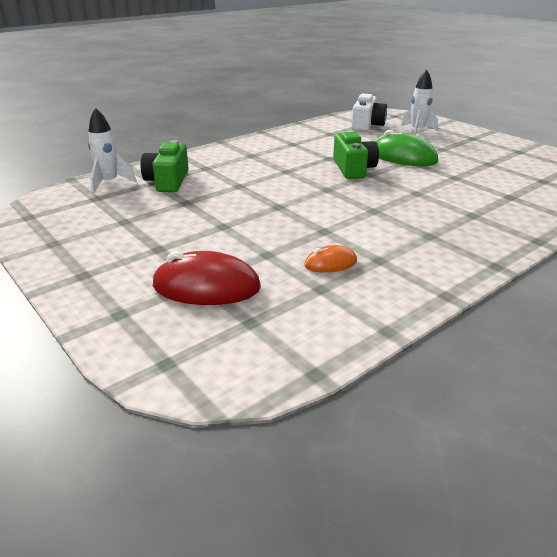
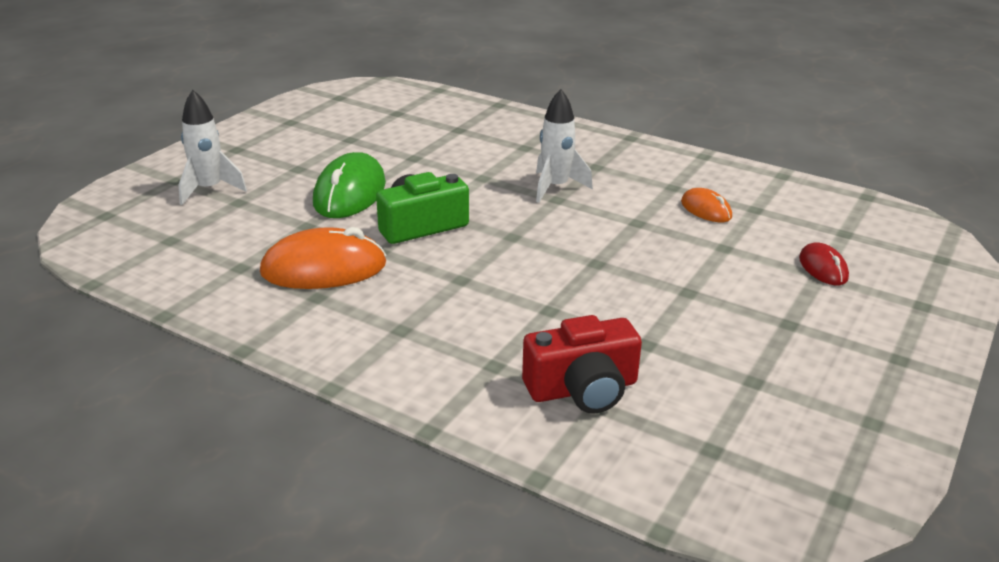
camera: 110 degrees left, 0 degrees up
(109, 183) = (641, 460): white rocket -> white rocket (555, 187)
(168, 181) = (582, 389): green camera -> red camera
(206, 286) = (823, 268): red mouse -> red mouse, size x0.54
(318, 146) = (324, 269): none -> orange mouse
(367, 125) = (176, 236): white camera -> none

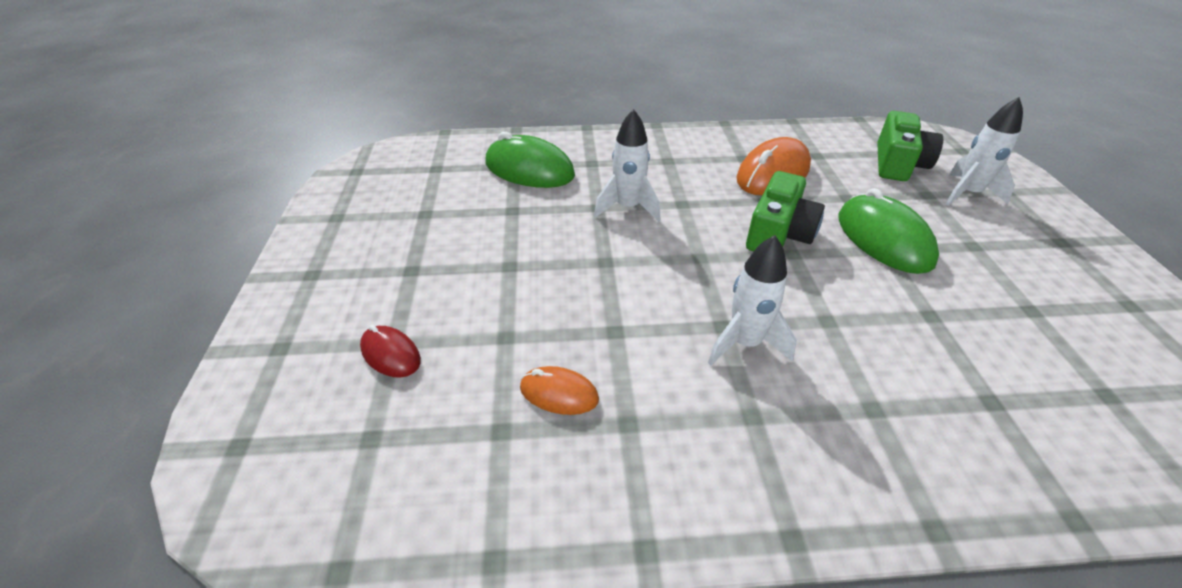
camera: 145 degrees right, 10 degrees up
(193, 229) = (898, 164): none -> green camera
(520, 296) = (627, 208): none -> white rocket
(582, 389) = (529, 169): red camera -> green mouse

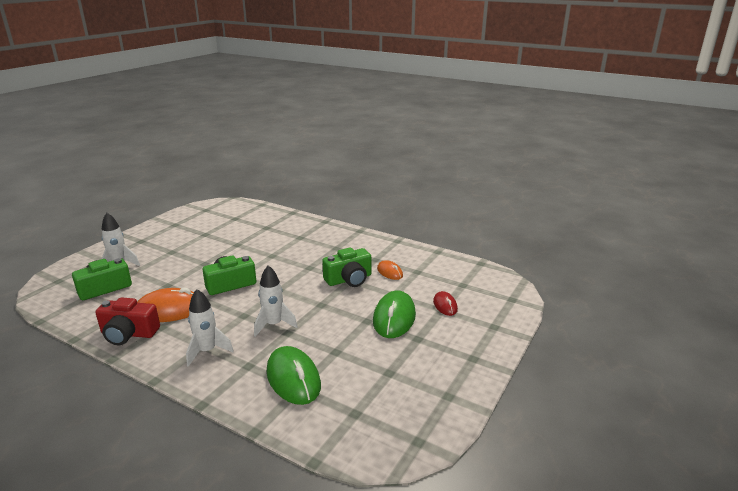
camera: 145 degrees left, 15 degrees down
(618, 332) = (349, 279): none -> green camera
(745, 344) = (310, 260): white rocket -> white rocket (207, 351)
(758, 141) = (128, 334): none -> red camera
(883, 239) = (196, 266): green mouse -> green mouse (394, 318)

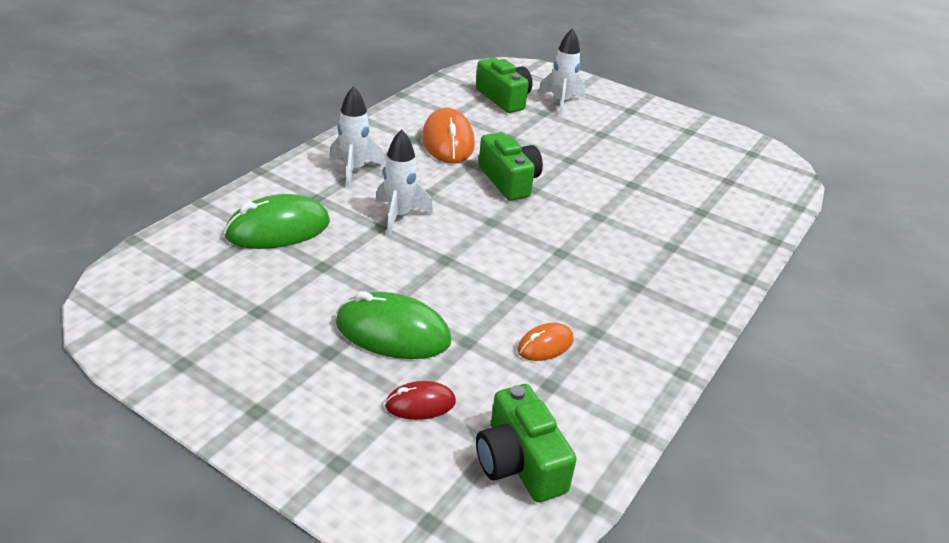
camera: 90 degrees right, 10 degrees up
(128, 334) = (403, 121): red camera -> none
(349, 279) = (520, 293): green camera -> green camera (519, 462)

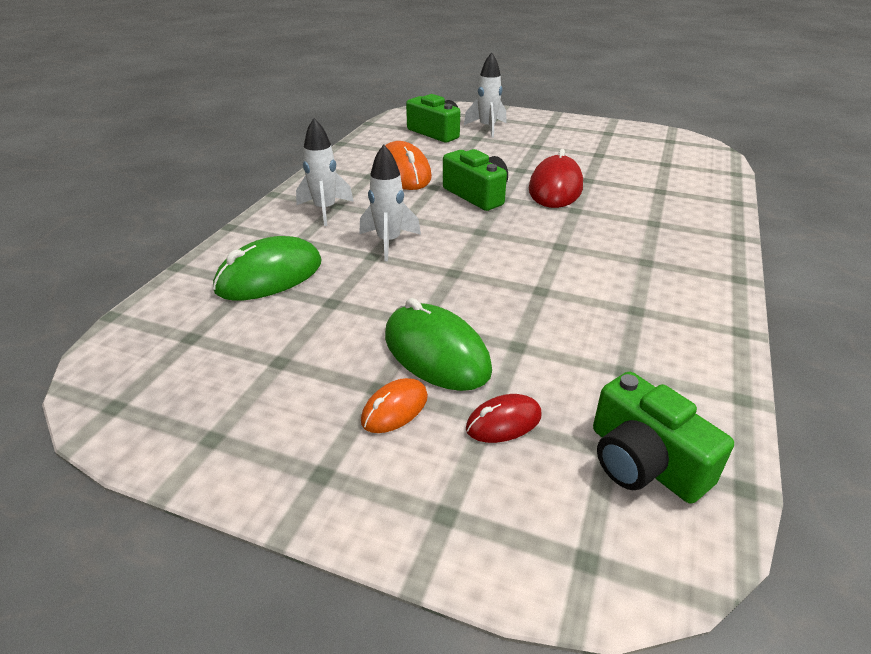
camera: 10 degrees left, 0 degrees up
(393, 332) = (436, 353): green mouse -> green mouse turned 45 degrees clockwise
(545, 345) = (596, 333): orange mouse -> orange mouse (395, 409)
(593, 188) = (555, 188): none -> red mouse

